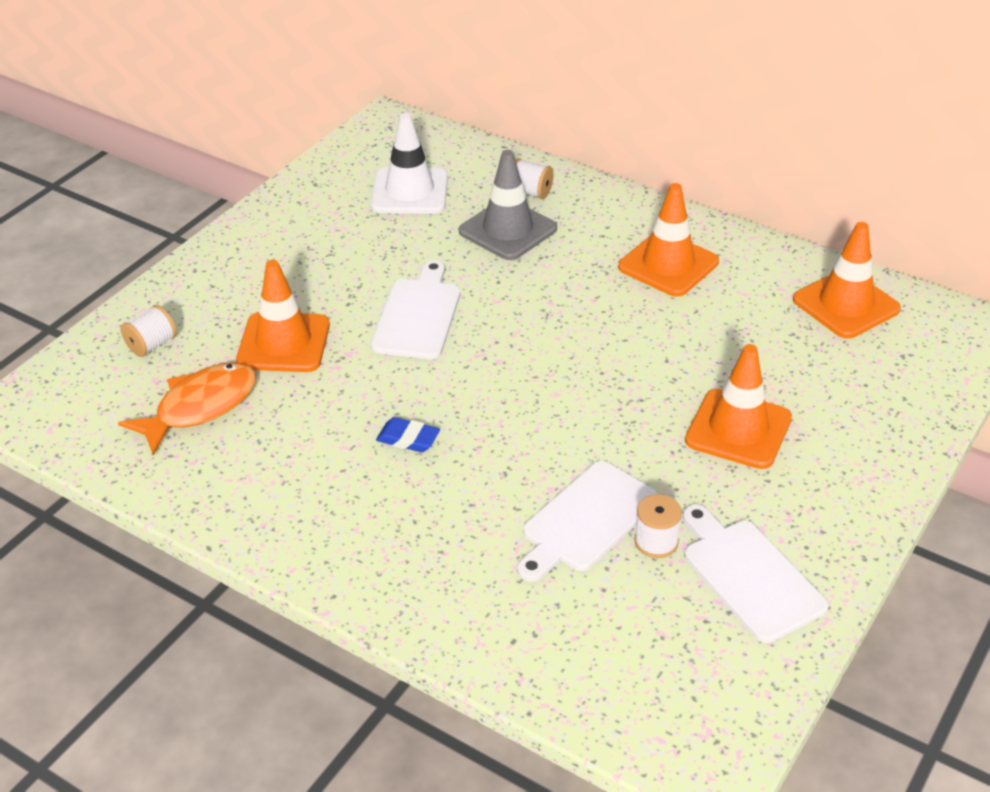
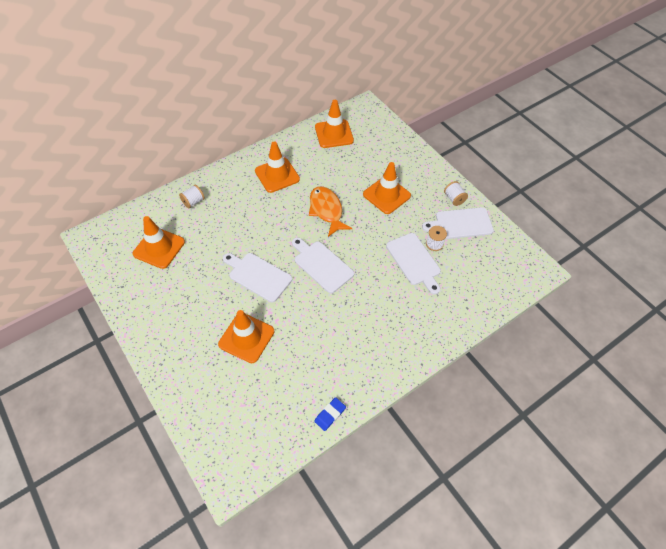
camera: 70 degrees left, 15 degrees up
(152, 345) = (213, 400): white spool -> white spool (454, 199)
(200, 407) = (275, 388): orange fish -> orange fish (326, 210)
(408, 439) = (339, 307): blue eraser -> blue eraser (330, 415)
(409, 192) = (159, 248): white traffic cone -> orange traffic cone
(491, 386) = (321, 265): none -> white cutting board
(508, 230) = (216, 220): grey traffic cone -> none

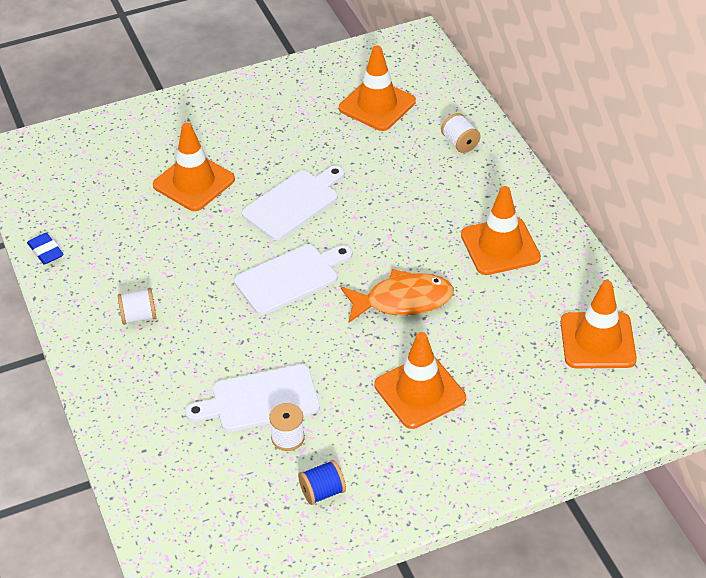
camera: 105 degrees right, 10 degrees down
(454, 199) = (386, 498): white spool -> white spool (138, 316)
(461, 223) = (322, 492): white cutting board -> blue spool

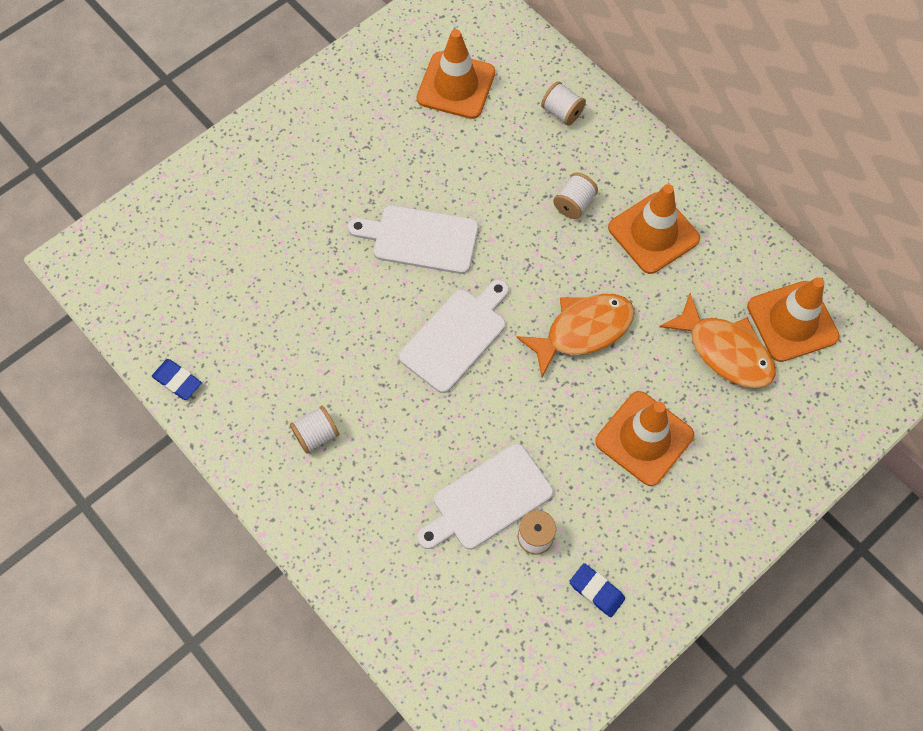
camera: 20 degrees left, 20 degrees up
(194, 182) = (301, 242): orange traffic cone -> none
(294, 203) = (420, 239): white cutting board -> white cutting board turned 105 degrees counterclockwise
(322, 492) = (596, 591): blue spool -> blue eraser
(439, 209) = (574, 204): none -> white spool
(524, 347) = (725, 351): none -> orange fish

